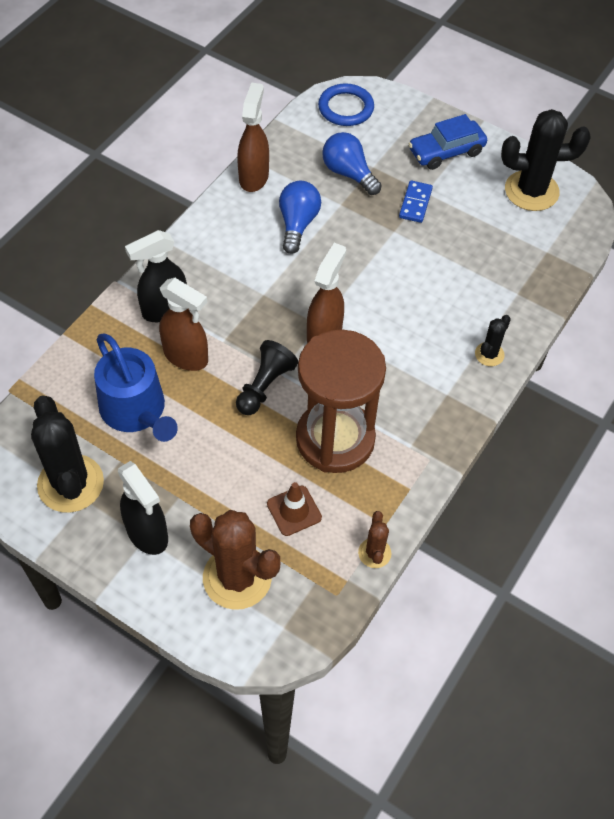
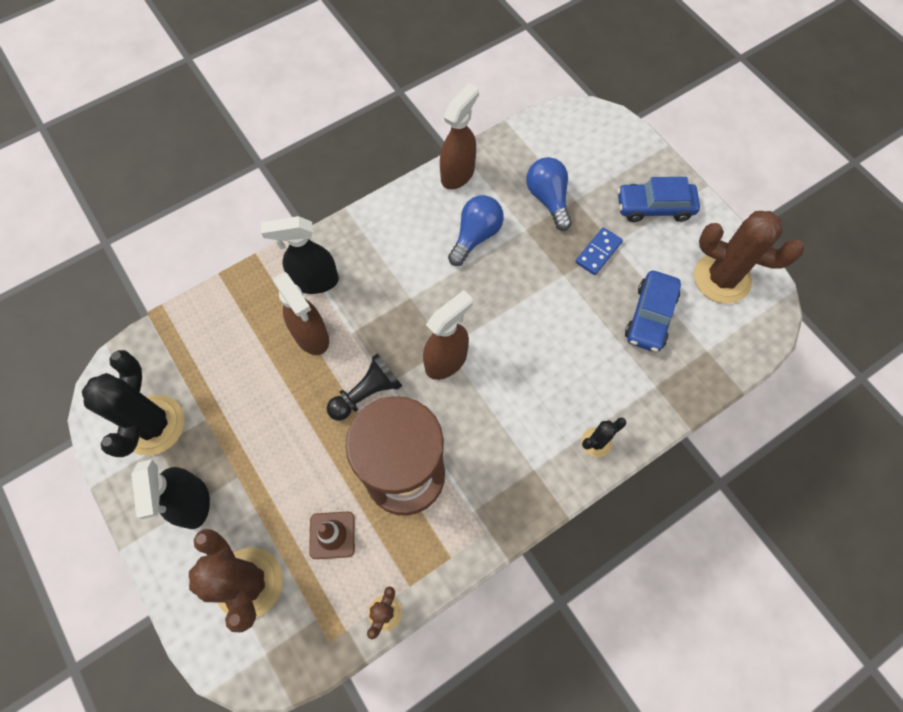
camera: 25 degrees right, 10 degrees up
(136, 411) = (242, 375): blue watering can -> none
(346, 108) = (577, 130): blue ring -> none
(486, 240) = (650, 316): none -> blue car
(531, 191) = (722, 278): black cactus -> brown cactus

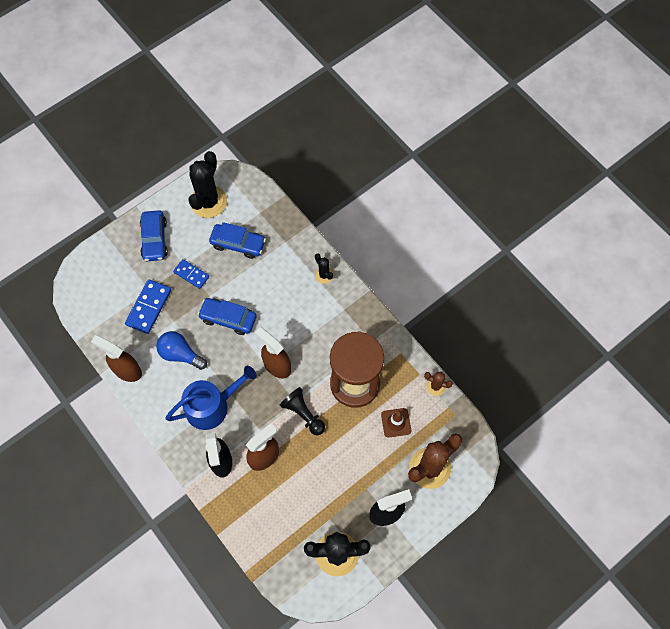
camera: 95 degrees left, 0 degrees up
(395, 273) = (212, 406): none -> blue watering can
(526, 298) = (228, 318): none -> blue car
(548, 199) = (148, 307): blue light bulb -> blue domino
(722, 278) = (208, 201): brown cactus -> black cactus

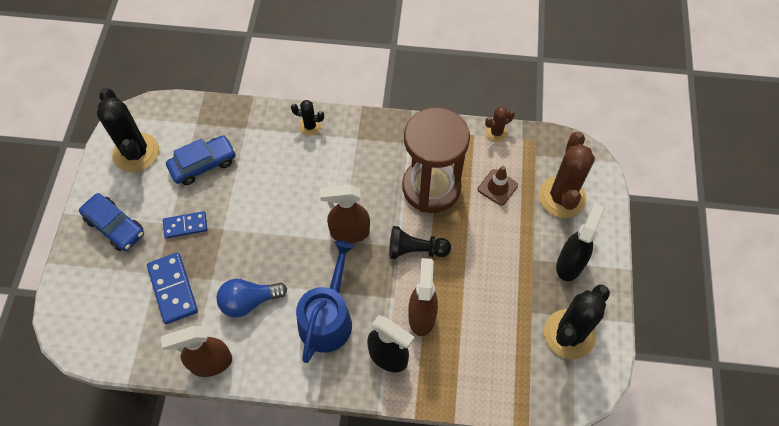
camera: 45 degrees left, 5 degrees down
(228, 318) = (262, 232): blue car -> none

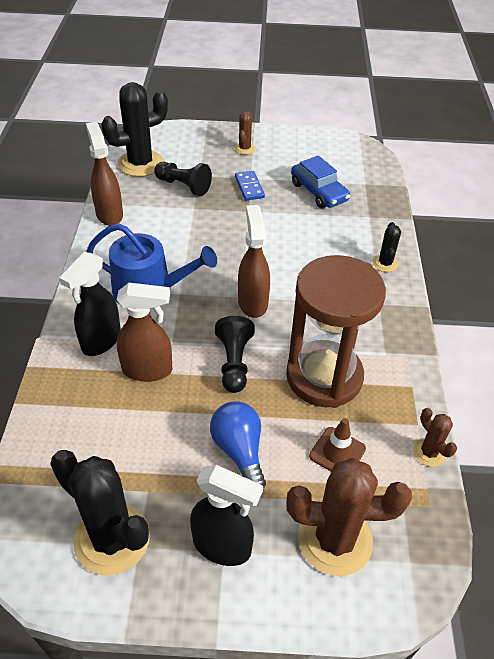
camera: 85 degrees right, 15 degrees down
(115, 226) = (244, 148): blue car -> brown cactus
(136, 152) = (323, 152): black cactus -> black cactus (140, 163)
(173, 289) = (183, 186): blue domino -> black pawn
(249, 301) = (170, 233): blue light bulb -> blue light bulb (239, 451)

